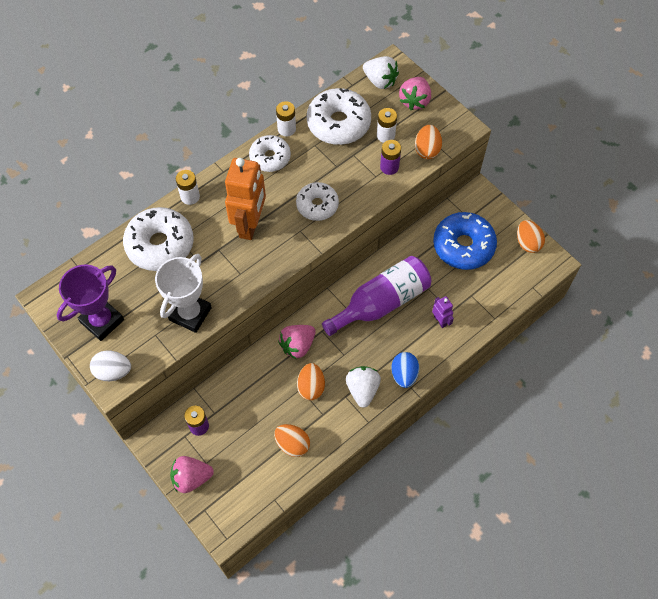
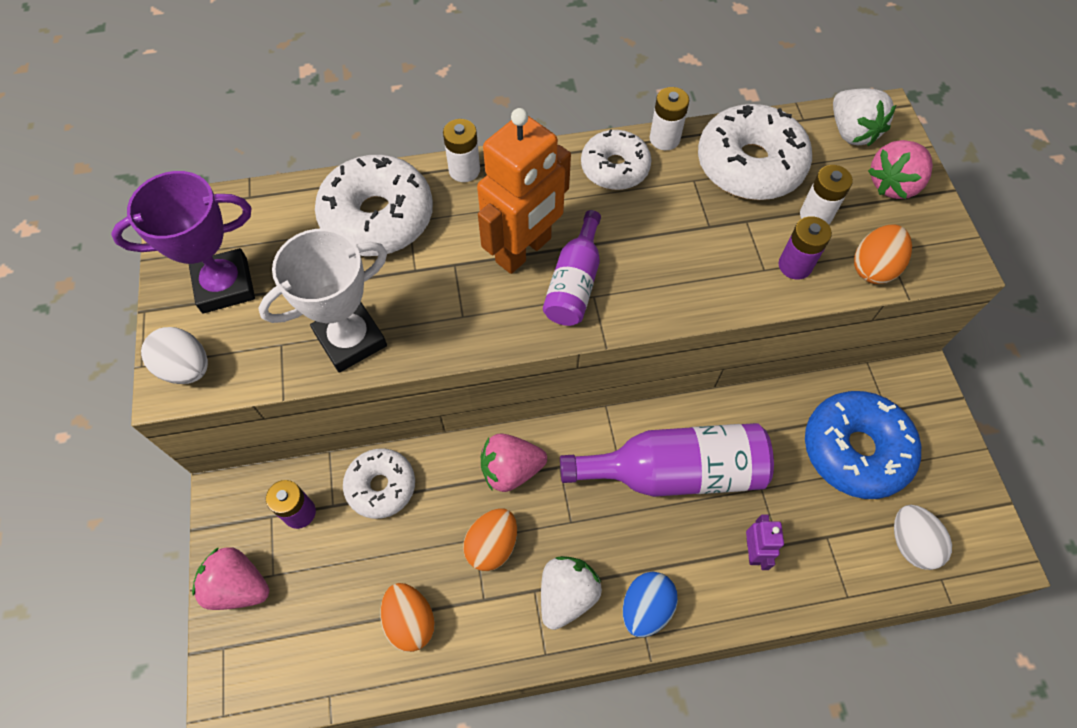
camera: 30 degrees right, 0 degrees up
(286, 228) = (574, 283): none -> purple bottle
(317, 205) = (644, 270): white donut -> white donut (381, 486)
(511, 278) = (911, 543): none -> white egg
(527, 243) = (969, 500): orange egg -> none

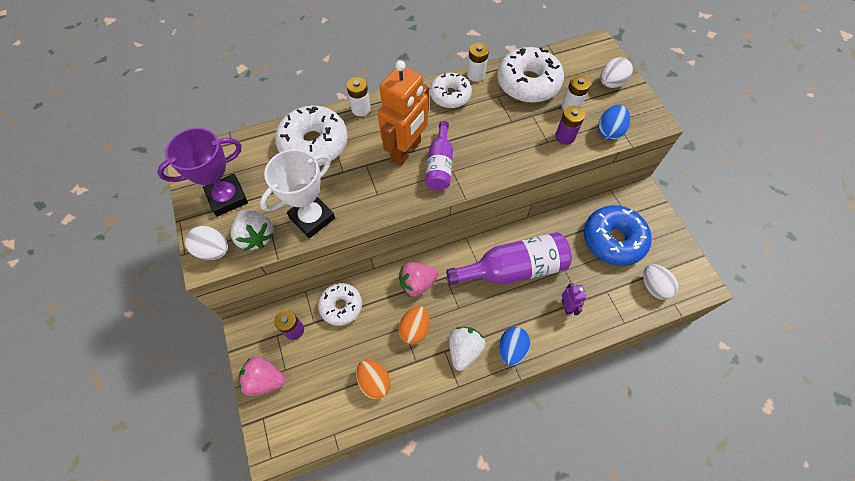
camera: 10 degrees left, 0 degrees up
(851, 132) = (582, 57): white strawberry -> white strawberry (256, 236)
(873, 267) = (609, 131): orange egg -> blue egg
(893, 184) = (611, 83): pink strawberry -> white egg

